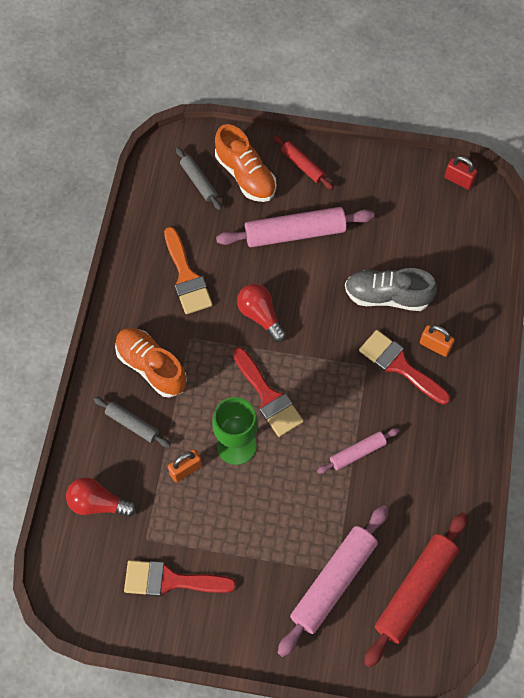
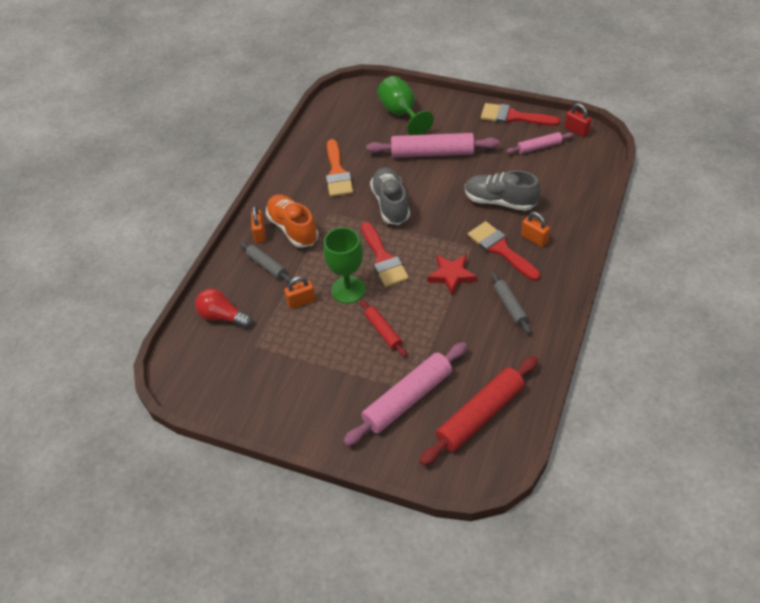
camera: 15 degrees right, 15 degrees down
(113, 379) = (260, 233): none -> orange padlock
(171, 580) = (267, 379): red brush -> red brush (513, 117)
(199, 182) = (363, 114): grey rolling pin -> grey rolling pin (510, 306)
(245, 175) = (401, 113): orange shoe -> green goblet
(260, 316) = (391, 204): red light bulb -> grey shoe
(303, 165) = (449, 111): red rolling pin -> red rolling pin (383, 331)
(351, 410) = (451, 275): none -> red star
(357, 452) = (450, 306): pink rolling pin -> pink rolling pin (539, 147)

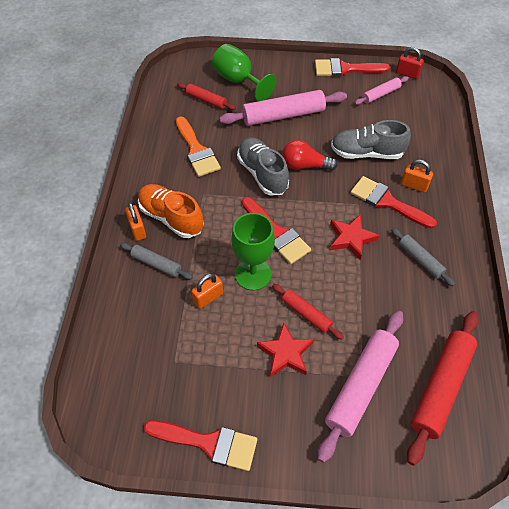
camera: 20 degrees left, 5 degrees up
(222, 316) = (127, 333): red light bulb -> red light bulb (305, 165)
(260, 414) = (208, 443): none -> red brush
(352, 359) = (285, 353): none -> red star
(363, 128) = (206, 100): none -> red rolling pin

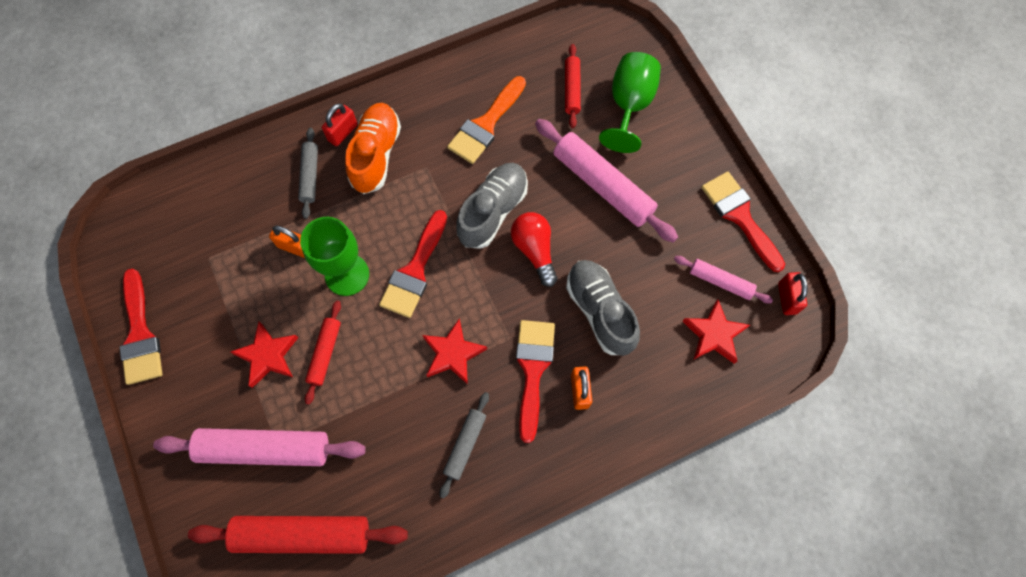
camera: 60 degrees right, 15 degrees up
(137, 230) = (342, 132): orange padlock -> red padlock
(412, 111) = (714, 334): none -> red star

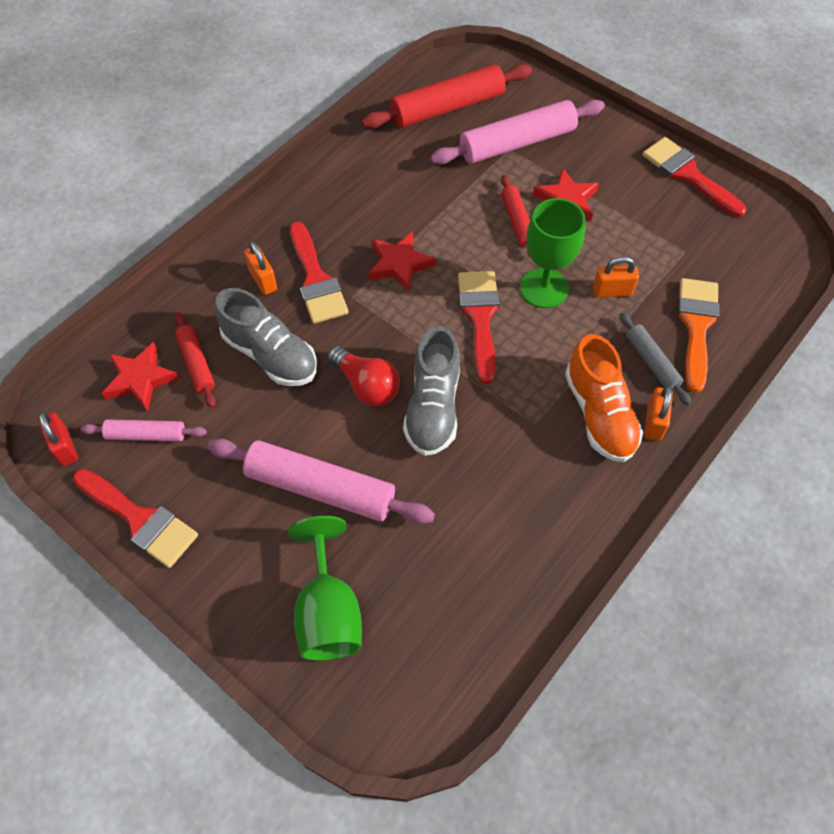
camera: 155 degrees right, 10 degrees down
(342, 132) = (654, 422): red padlock -> orange padlock
(465, 445) = (350, 204): grey rolling pin -> none
(486, 124) = (497, 504): orange brush -> orange brush (696, 326)
(571, 89) = (414, 601): red rolling pin -> red rolling pin (197, 364)

